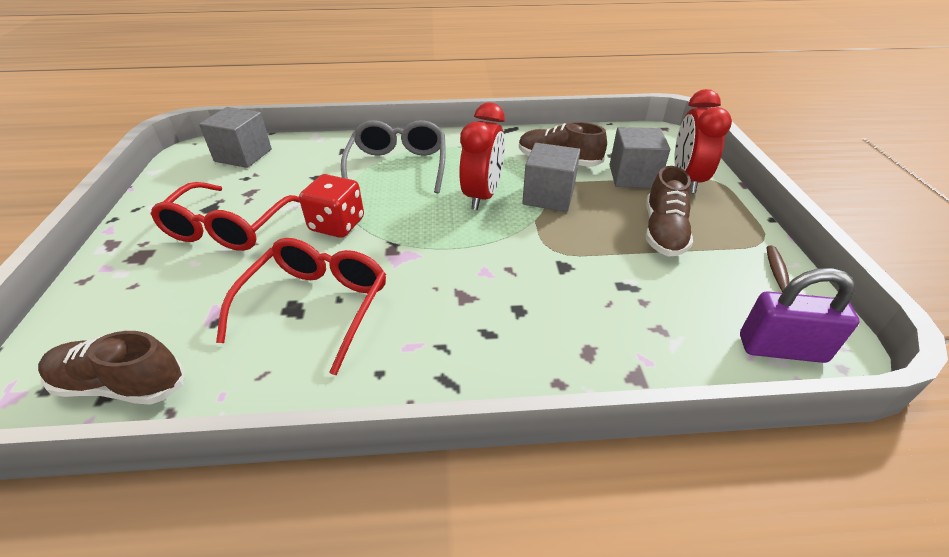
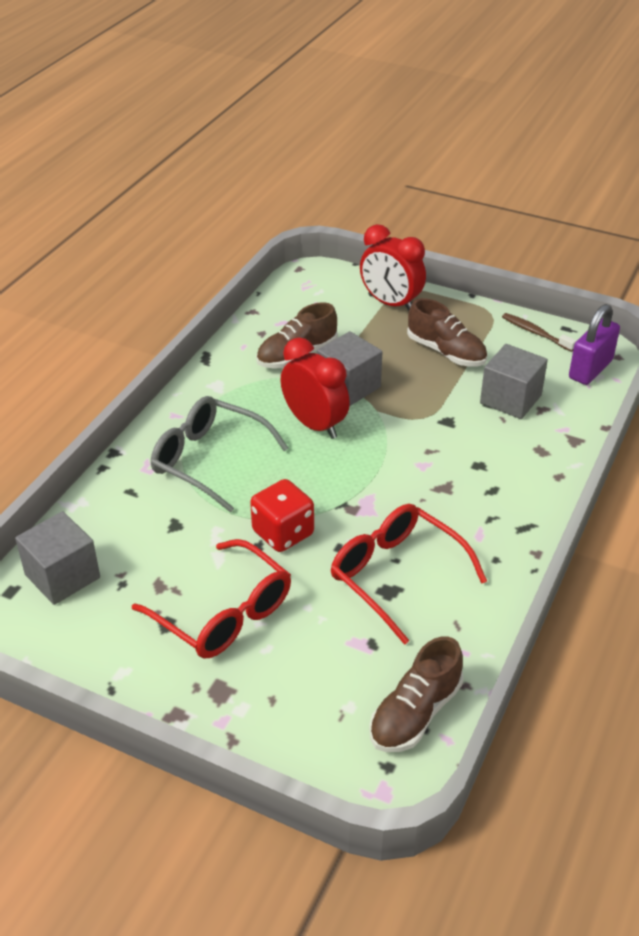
camera: 60 degrees left, 0 degrees up
(633, 176) = (360, 327): grey cube -> grey cube (510, 399)

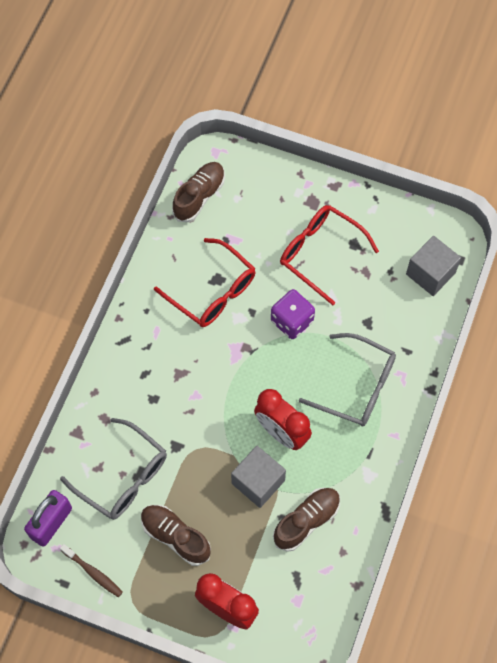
camera: 175 degrees right, 25 degrees up
(283, 533) = (292, 321): red dice -> purple dice
(510, 399) = (123, 477): grey cube -> grey glasses

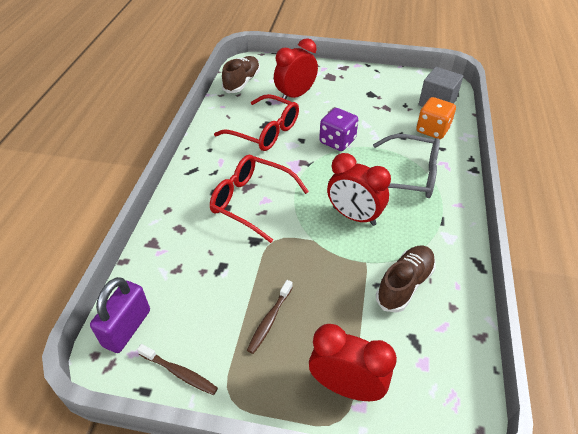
camera: 10 degrees left, 20 degrees down
(123, 477) = (204, 273): grey glasses -> none
(175, 536) = (269, 320): brown shoe -> brown toothbrush
(258, 482) = (344, 258): grey cube -> none
(261, 232) = (295, 95): none -> red clock
(320, 253) = (346, 101): red glasses -> red glasses (251, 201)
(407, 320) = (432, 130): none -> orange dice

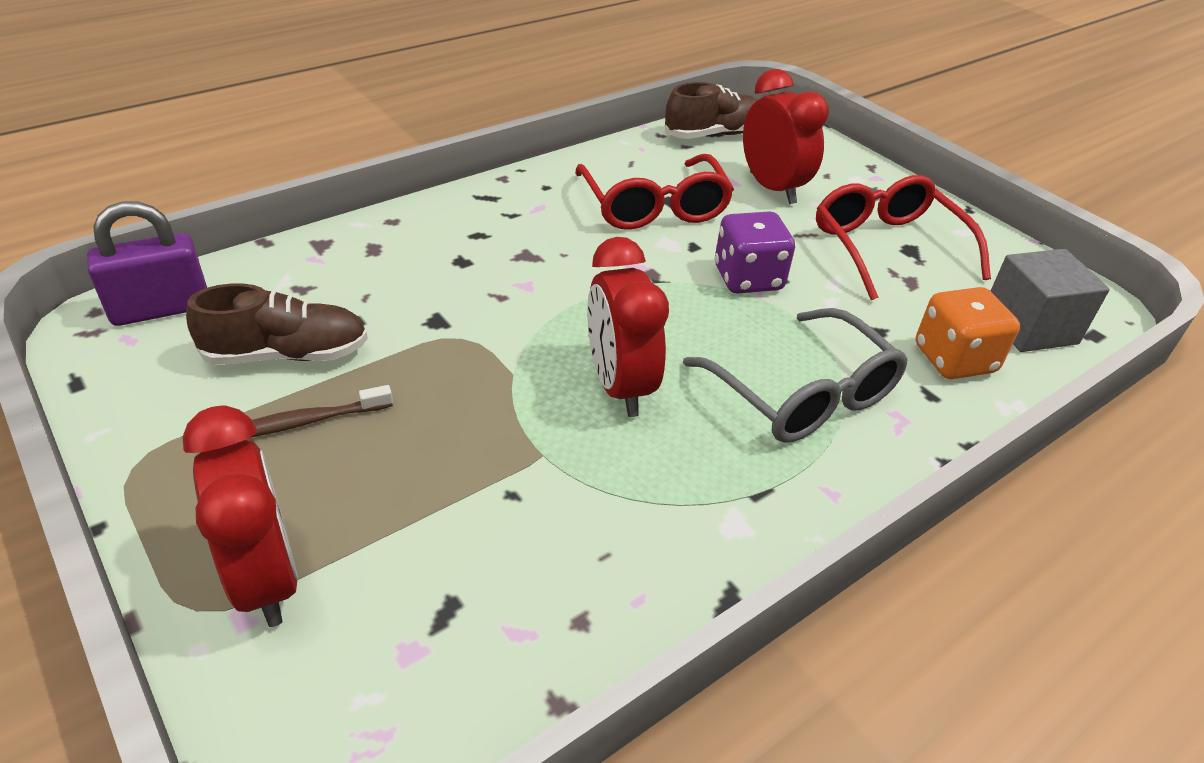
camera: 40 degrees right, 5 degrees down
(179, 373) = (131, 395): brown toothbrush -> none
(251, 201) = (504, 275): red glasses -> red glasses (887, 247)
(295, 95) = (772, 188): red clock -> red clock turned 60 degrees clockwise
(404, 284) = (553, 527): brown shoe -> brown shoe (287, 354)

